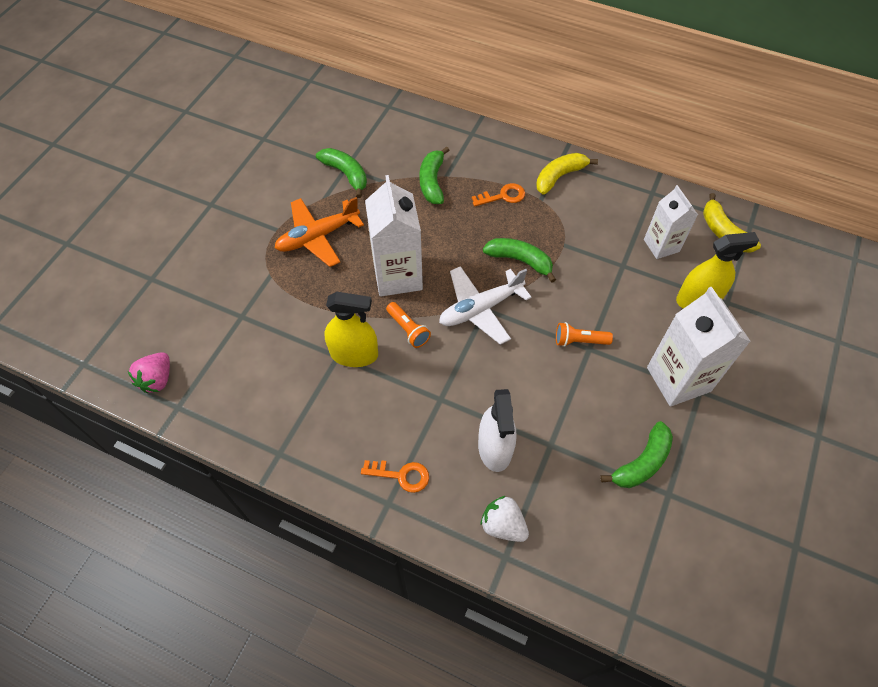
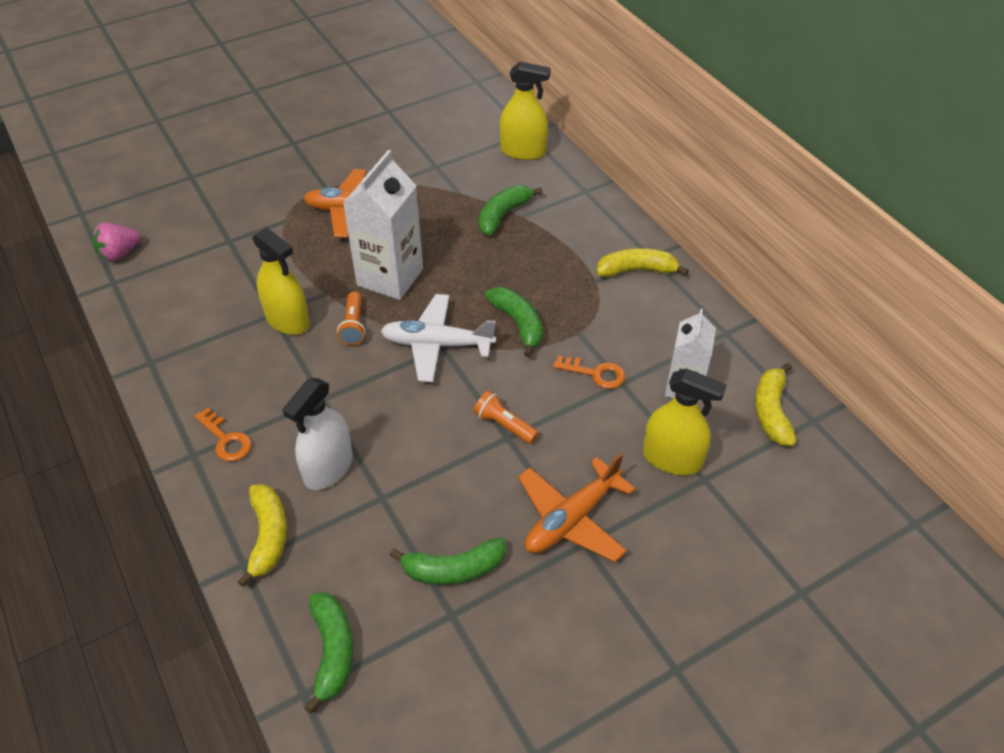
camera: 35 degrees right, 10 degrees down
(346, 174) = (430, 172): green banana -> green banana (332, 651)
(399, 123) = (523, 151): none -> yellow spray bottle
(503, 196) = (559, 260): orange key -> orange key (595, 373)
(503, 525) = (268, 536): white strawberry -> yellow banana
(678, 379) = (571, 519): white carton -> orange plane

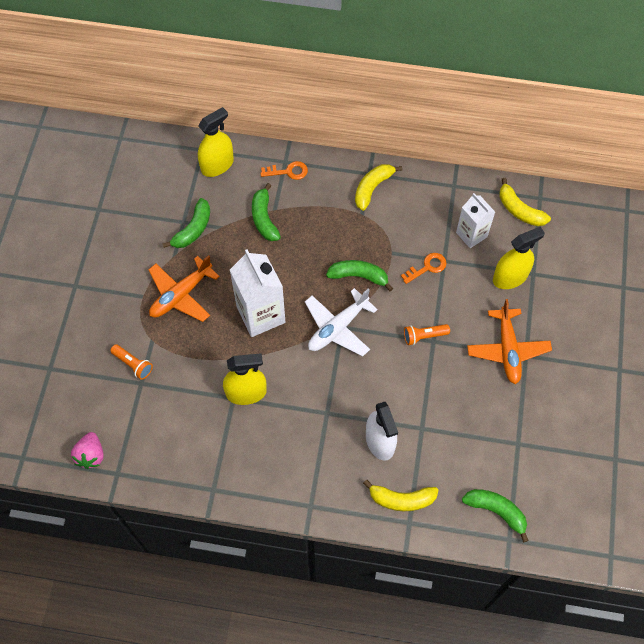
camera: 50 degrees left, 15 degrees up
(226, 439) = (314, 482): orange key -> orange key (288, 171)
(268, 536) = (401, 499): yellow banana -> yellow banana turned 150 degrees clockwise
(353, 326) = (284, 360): orange flashlight -> orange flashlight (133, 364)
(453, 569) = (493, 424): green banana -> green banana (193, 229)

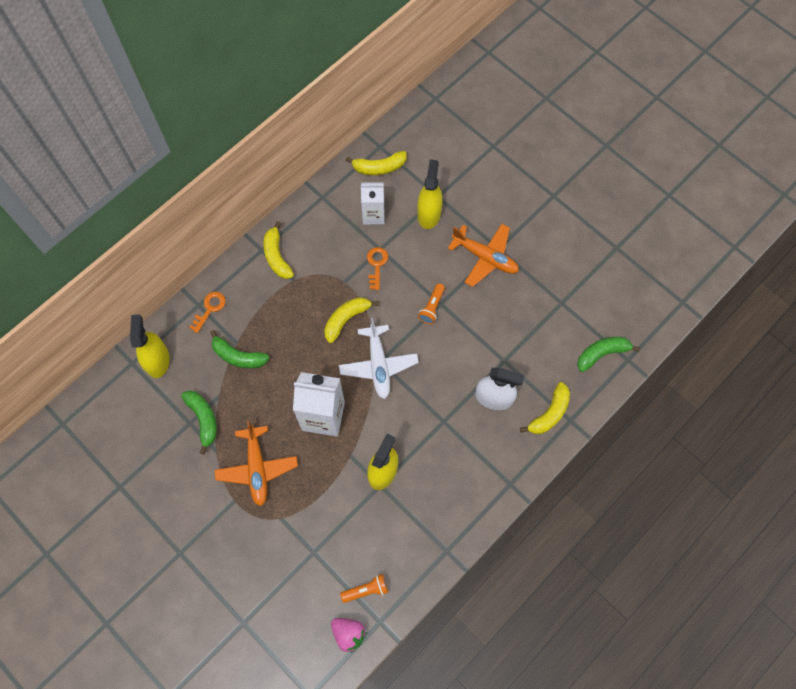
camera: 55 degrees left, 5 degrees up
(133, 364) = (292, 548): orange flashlight -> orange flashlight (366, 590)
(359, 276) = (346, 319): green banana -> yellow banana

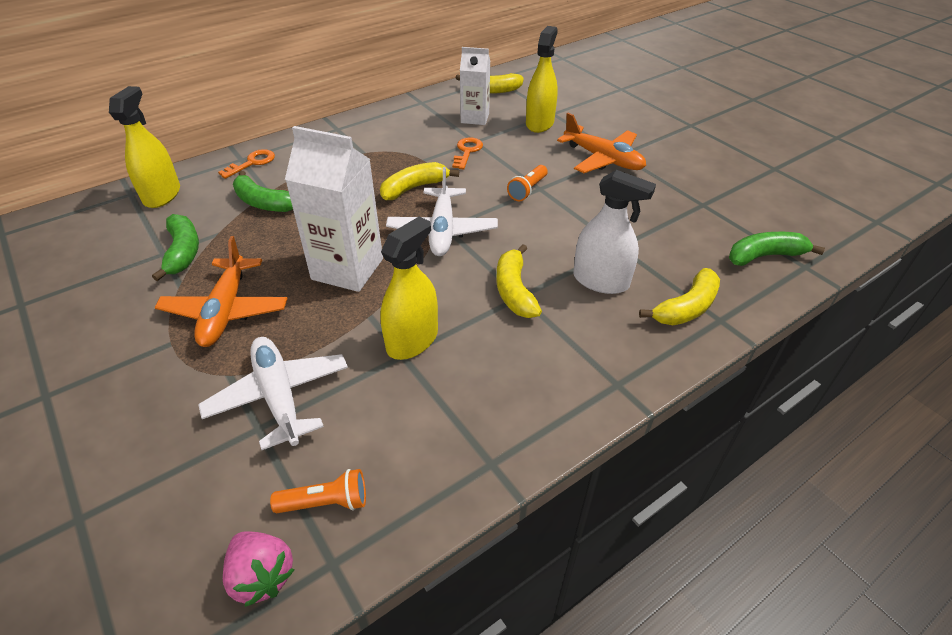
camera: 10 degrees right, 25 degrees down
(277, 256) = (352, 134): yellow banana -> yellow banana (514, 291)
(317, 528) = (279, 396): none -> white plane

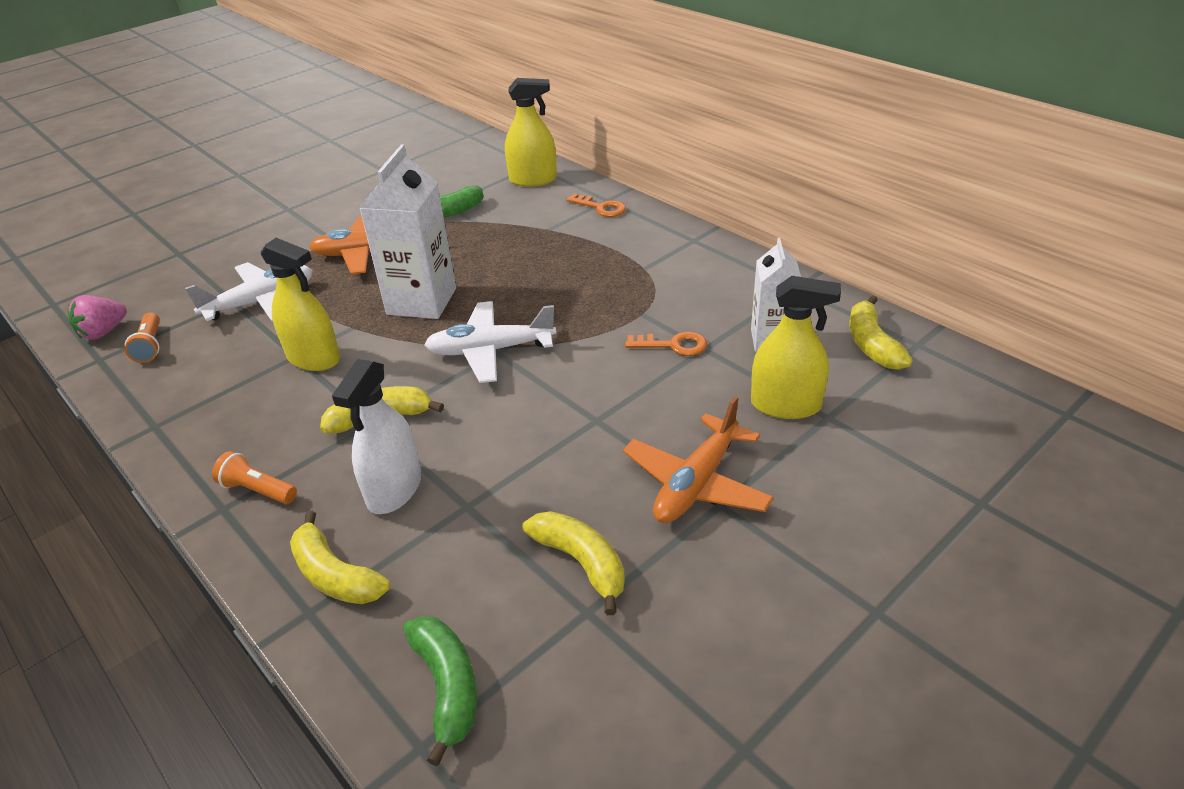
camera: 85 degrees right, 5 degrees down
(263, 203) = (528, 231): green banana -> none
(414, 188) = (575, 317): yellow banana -> yellow banana (581, 562)
(527, 190) = (589, 409): orange flashlight -> orange flashlight (258, 490)

